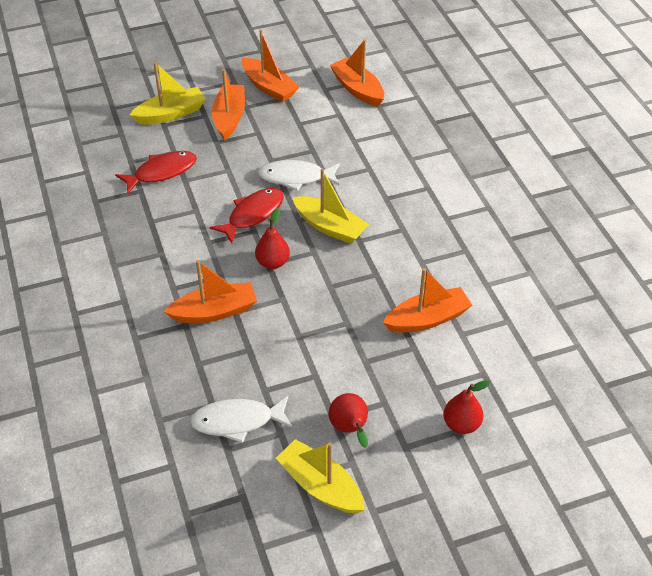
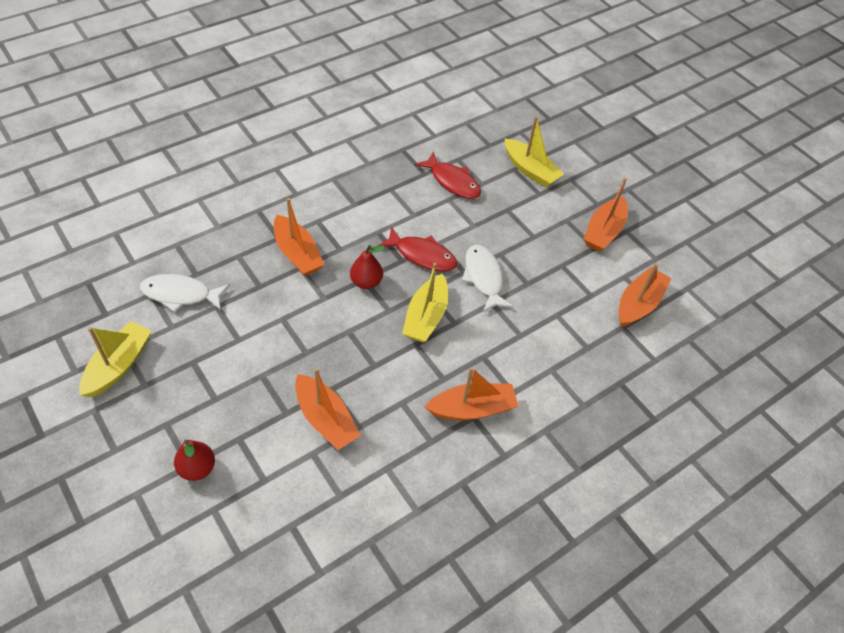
camera: 70 degrees right, 5 degrees up
(229, 118) = (544, 211): orange boat -> orange boat (472, 409)
(237, 421) = (180, 294): white fish -> white fish turned 60 degrees counterclockwise
(350, 429) = (181, 377): red pear -> none

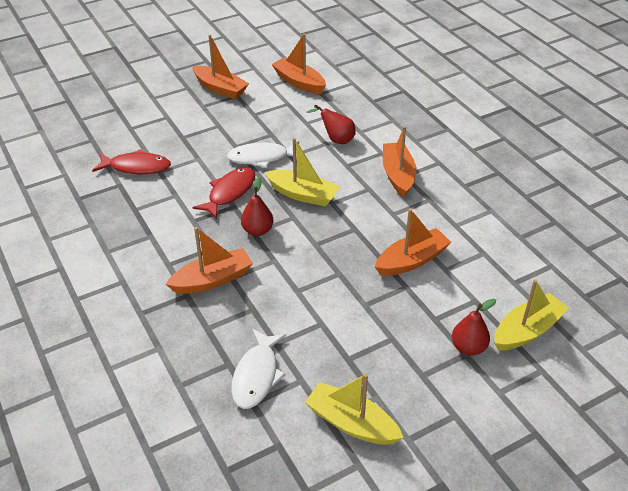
camera: 80 degrees left, 10 degrees down
(452, 181) = (136, 167): red fish -> red fish turned 45 degrees clockwise
(530, 170) = (135, 119): yellow boat -> yellow boat (527, 331)
(530, 345) = (336, 139): none -> red pear

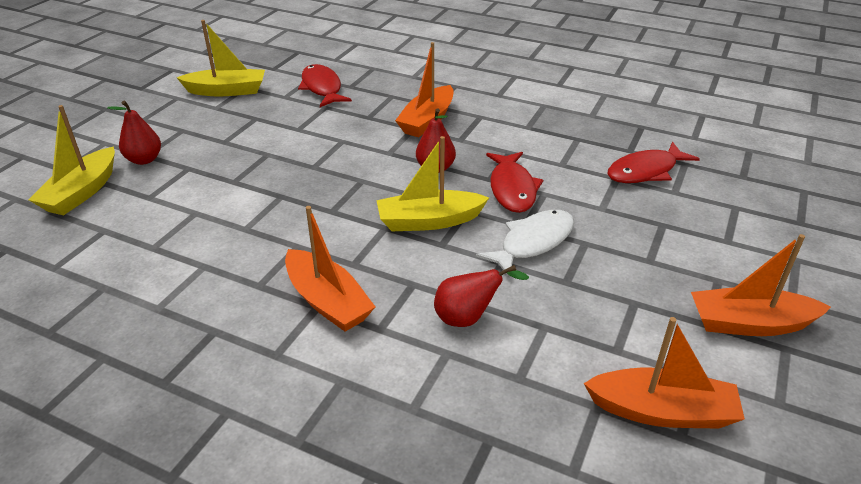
camera: 145 degrees right, 5 degrees down
(257, 375) = (322, 88): white fish -> red fish
(411, 261) = (241, 205): orange boat -> none

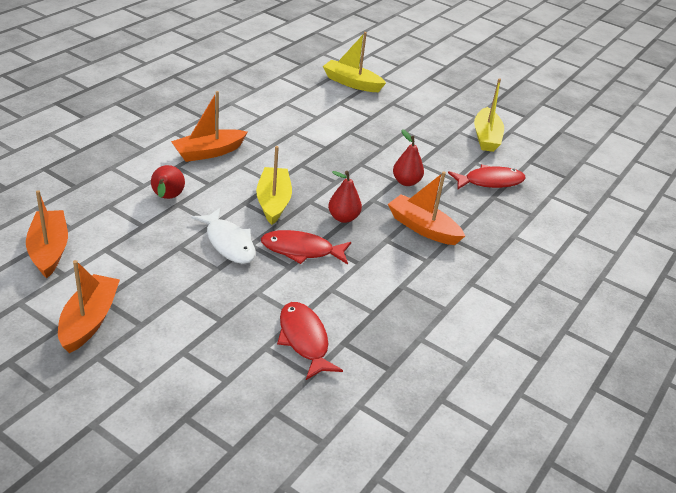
camera: 95 degrees right, 0 degrees up
(144, 160) = (385, 102): red pear -> red pear (406, 182)
(661, 411) = (49, 250): orange boat -> orange boat turned 150 degrees clockwise

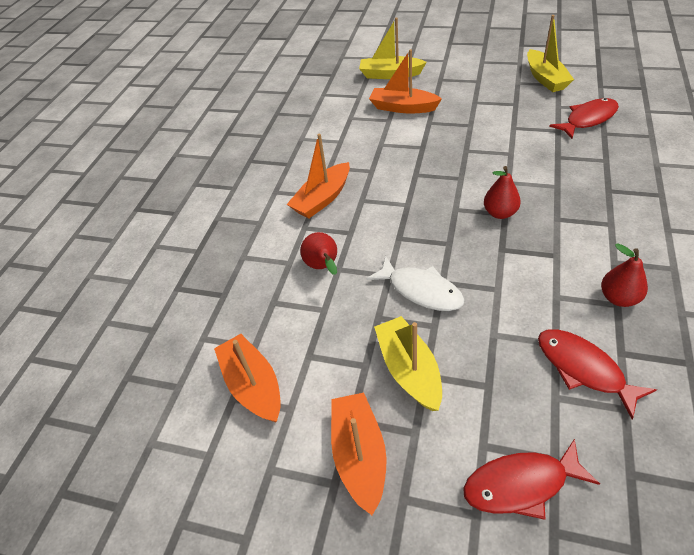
camera: 10 degrees left, 10 degrees up
(273, 202) = (424, 225): yellow boat -> yellow boat (409, 370)
(301, 250) = (493, 266): red fish -> red fish (521, 484)
(406, 182) = (520, 151): red pear -> red pear (618, 298)
(423, 228) = (576, 191): orange boat -> orange boat (403, 107)

